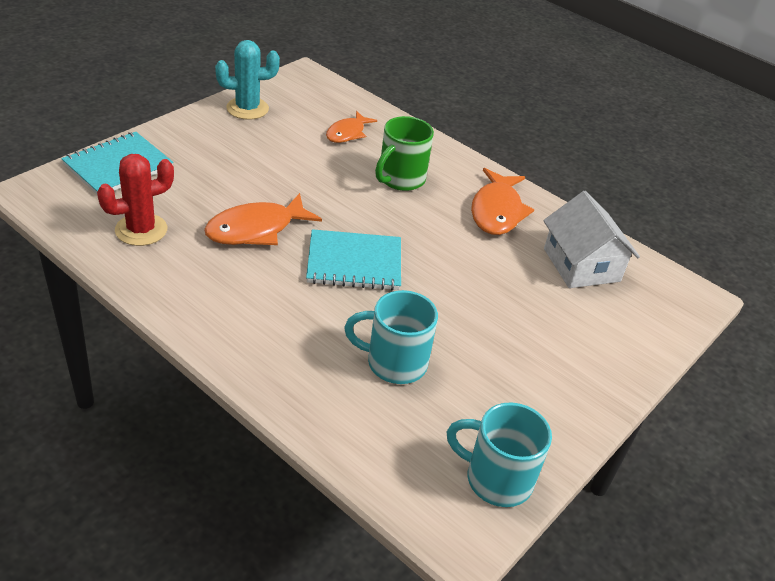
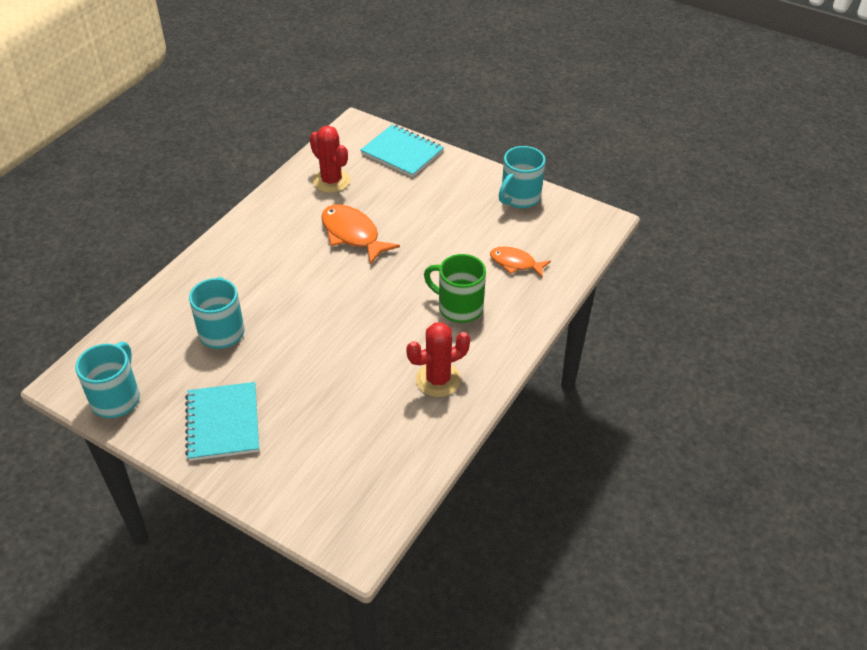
camera: 85 degrees right, 5 degrees up
(247, 108) = (519, 198): turquoise cactus -> turquoise mug
(354, 262) = (330, 294): turquoise notebook -> turquoise notebook (223, 423)
(497, 211) = (438, 379): orange fish -> red cactus
(581, 265) = (377, 448): white house -> none

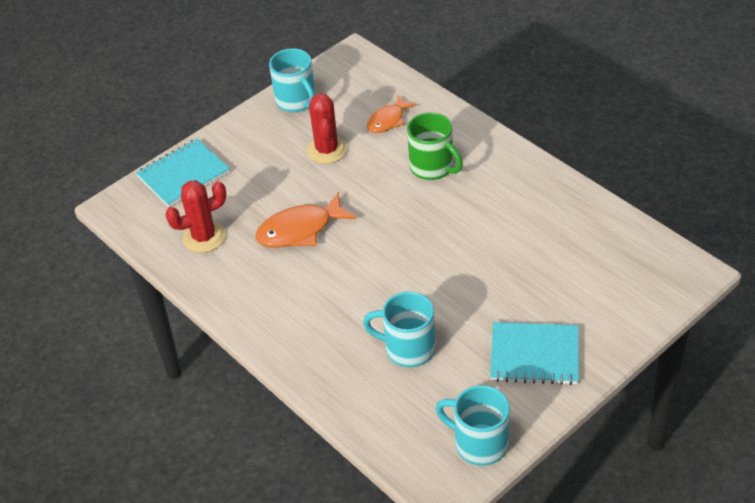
camera: 70 degrees left, 0 degrees up
(438, 379) = (519, 195): red cactus -> red cactus (327, 150)
(459, 307) = (433, 167): green mug -> green mug turned 90 degrees counterclockwise

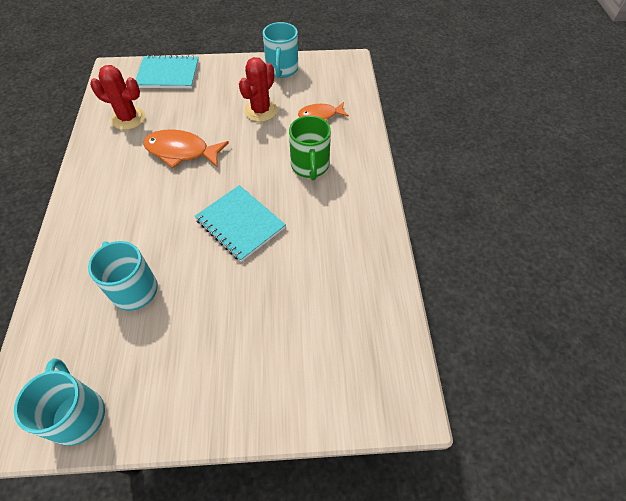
camera: 35 degrees right, 10 degrees up
(534, 355) = (203, 371): turquoise notebook -> turquoise notebook (240, 224)

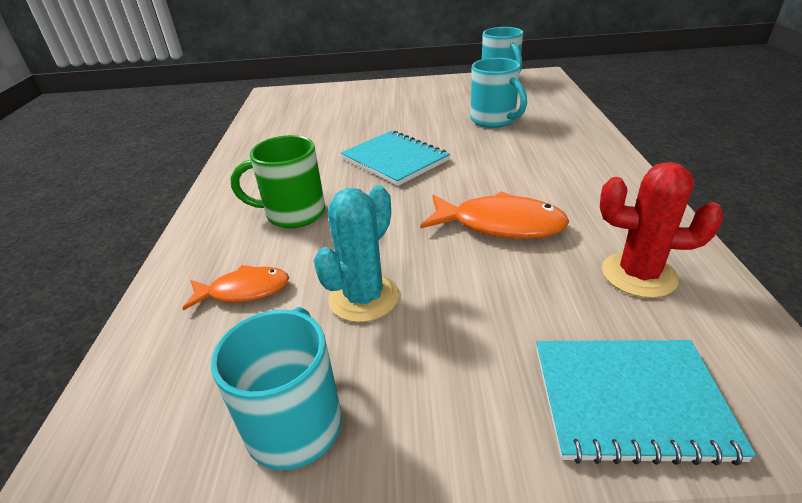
camera: 175 degrees left, 20 degrees down
(260, 111) = (364, 297): red cactus -> turquoise cactus
(310, 166) = (293, 214): green mug -> green mug turned 90 degrees counterclockwise

